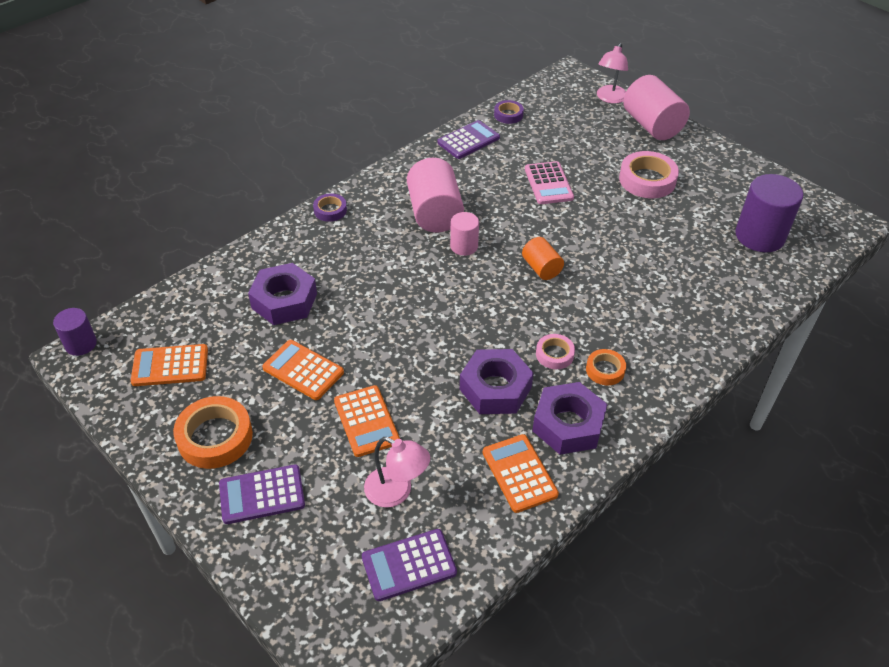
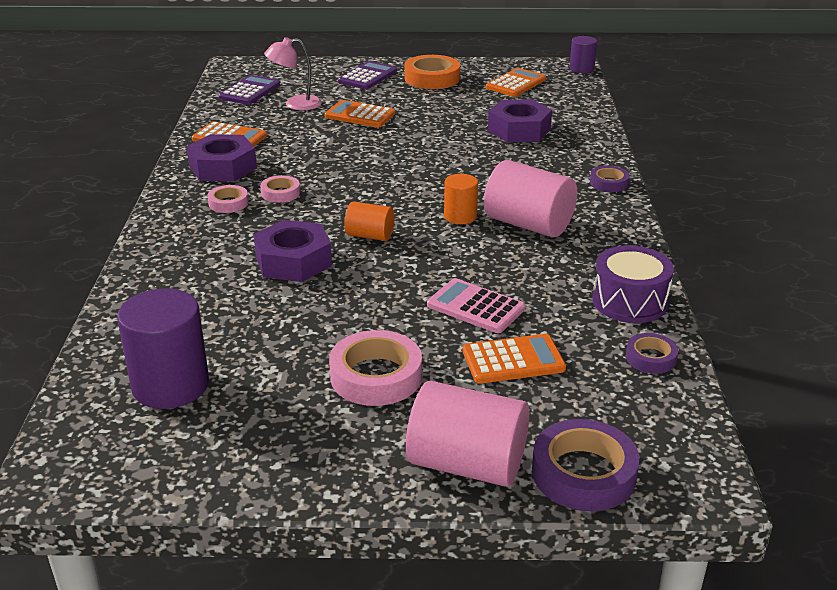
camera: 135 degrees right, 15 degrees down
(303, 370) = (438, 113): orange calculator -> orange calculator (513, 360)
(464, 246) = (460, 216): pink cylinder -> orange cylinder
(468, 140) = (629, 301): purple calculator -> purple drum
(495, 388) = (299, 160): purple nut -> purple nut (293, 261)
(605, 370) = (228, 203): orange tape -> pink tape
(609, 98) = (583, 473): pink lamp -> purple tape

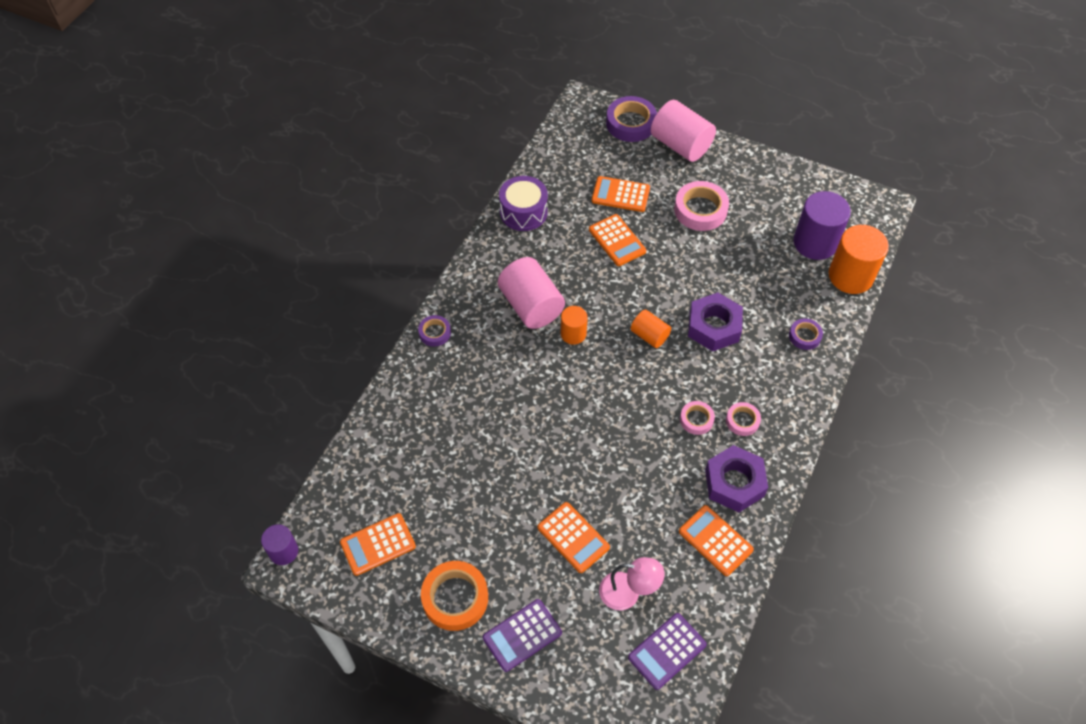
camera: 155 degrees left, 25 degrees up
(106, 359) = (850, 276): none -> orange cylinder
(475, 307) = (617, 240): pink calculator -> orange calculator
(519, 130) = (443, 444): purple nut -> none
(650, 358) = (547, 170): purple tape -> purple tape (804, 336)

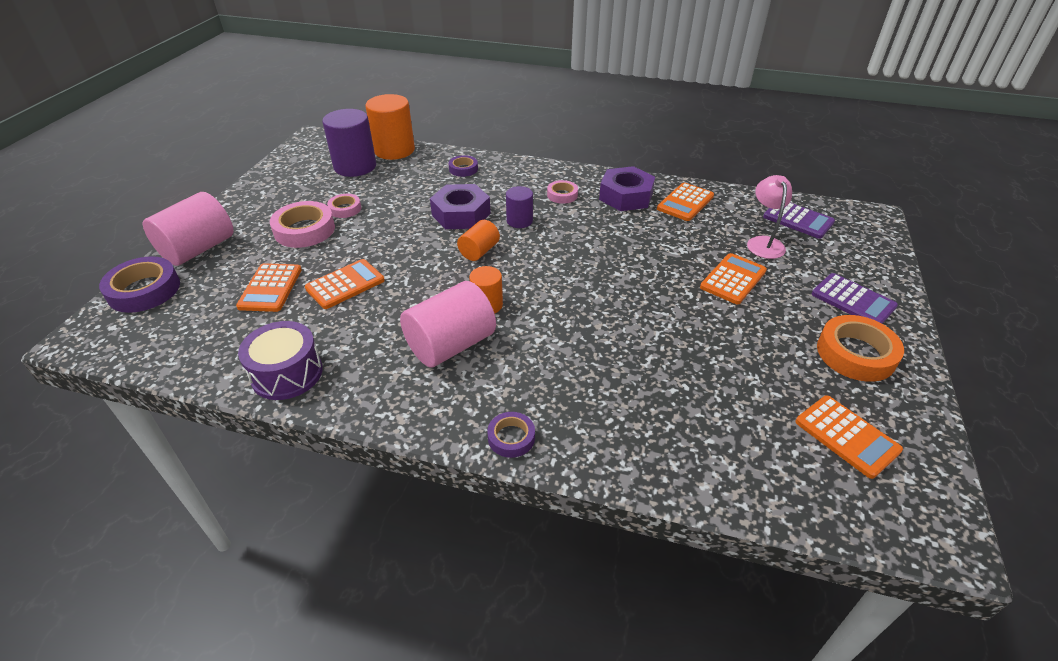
camera: 100 degrees left, 15 degrees down
(283, 551) = (933, 548): purple cylinder -> purple cylinder (519, 221)
(696, 419) = (570, 218): pink tape -> pink tape (345, 209)

